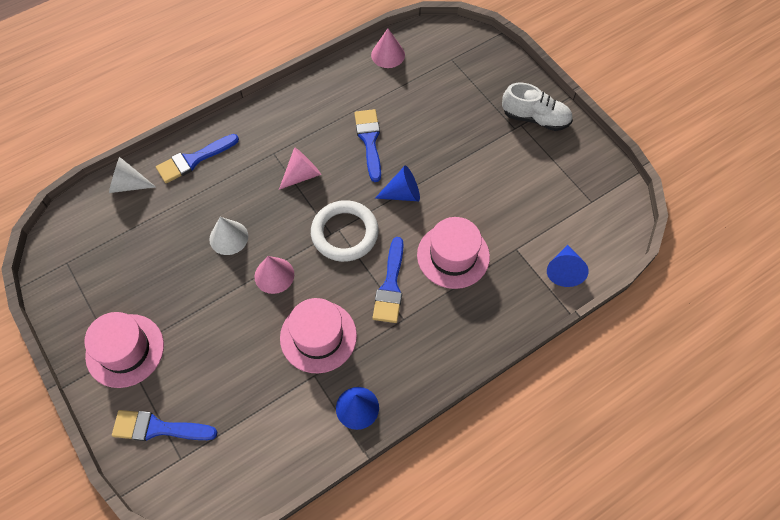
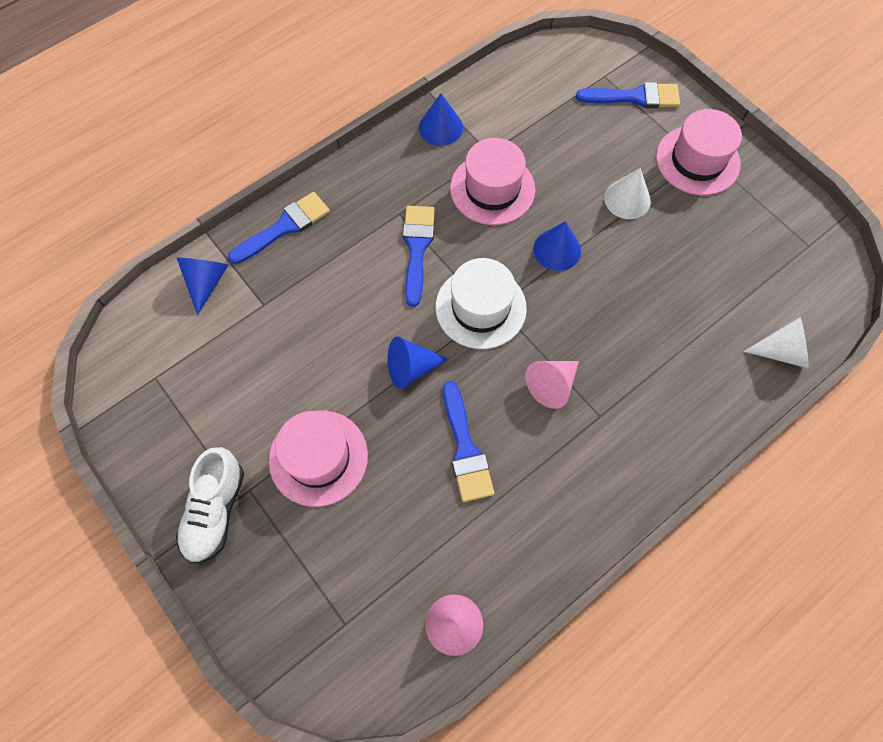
camera: 175 degrees right, 5 degrees up
(193, 160) = (708, 396): blue brush -> blue brush (284, 227)
(228, 237) = (625, 290): white cone -> white cone (627, 199)
(274, 275) = (557, 250): pink cone -> blue cone
(345, 233) = (480, 307): white ring -> white hat
(453, 256) = (342, 290): pink hat -> pink hat (318, 457)
(535, 118) = (215, 511): white shoe -> white shoe turned 90 degrees counterclockwise

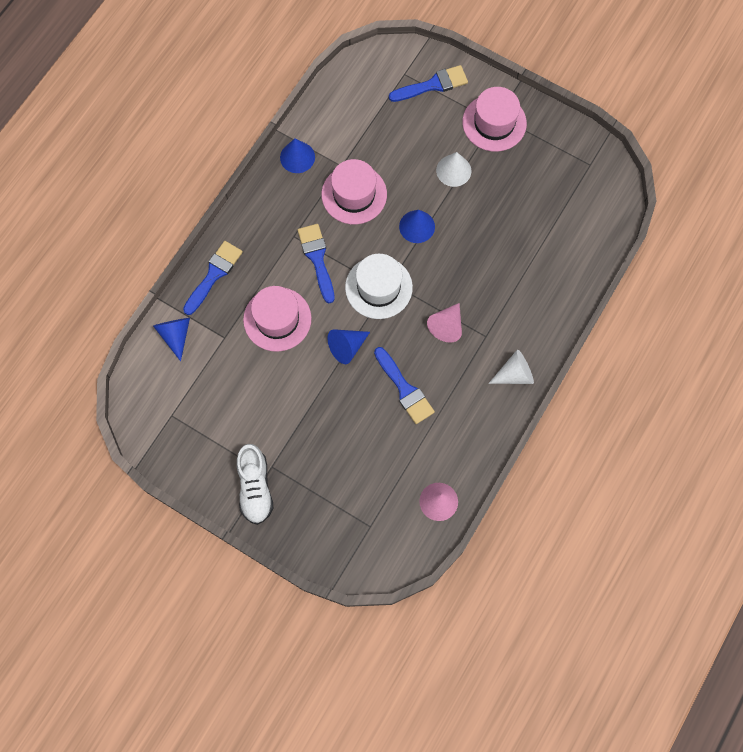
camera: 20 degrees left, 5 degrees up
(318, 457) = (309, 429): pink hat -> pink hat (277, 319)
(781, 351) = (592, 249): white cone -> white cone (514, 374)

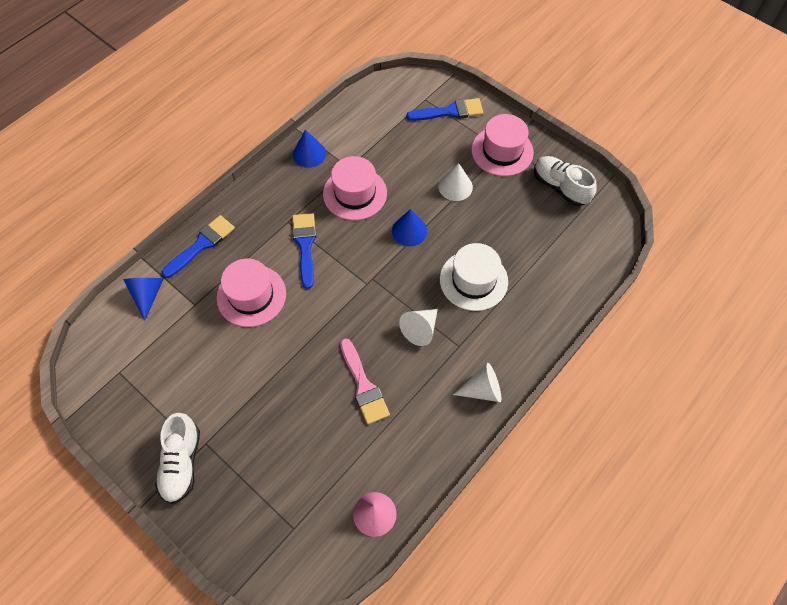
camera: 10 degrees right, 10 degrees down
(347, 347) = (314, 334): blue cone -> none
(378, 287) = (359, 281): white hat -> white hat (473, 280)
(404, 389) = (363, 386): blue brush -> pink brush
(447, 326) = (420, 329): pink cone -> white cone
(558, 154) = (560, 187): none -> white shoe

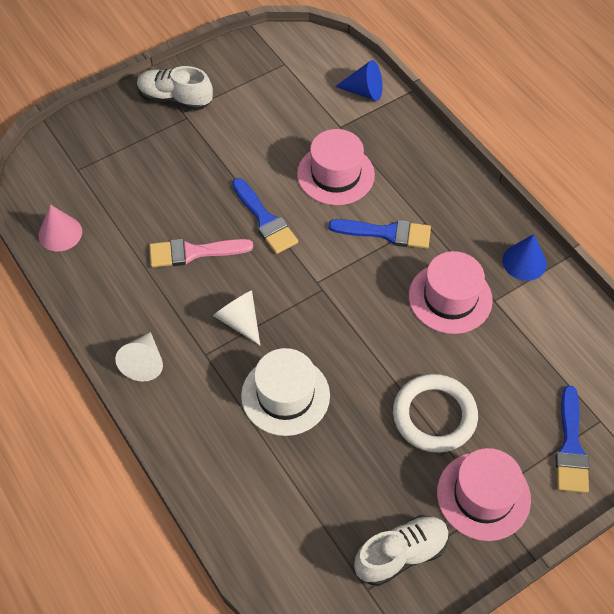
camera: 105 degrees right, 5 degrees down
(202, 244) = (414, 141): blue brush -> blue brush (265, 220)
(409, 231) = (378, 344): blue cone -> none
(455, 186) = (434, 416): white cone -> white ring

